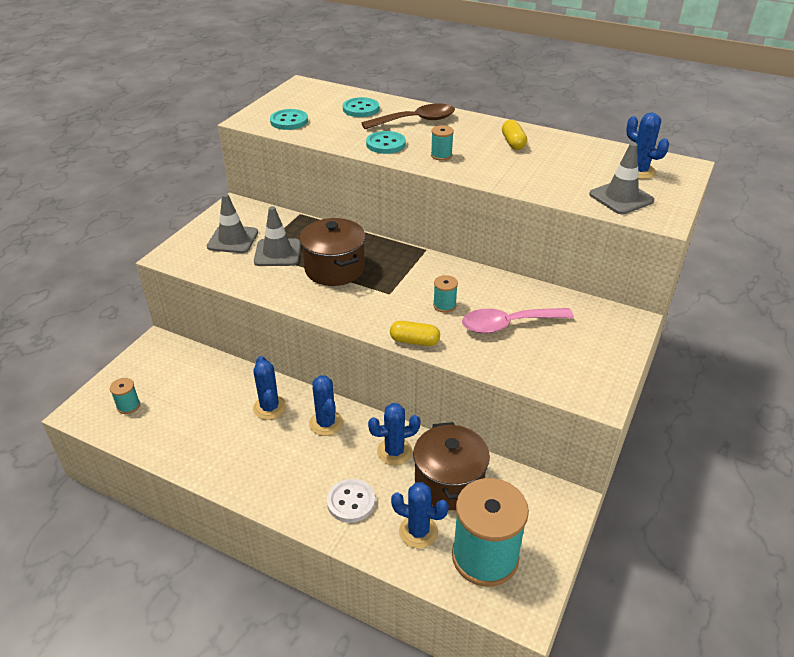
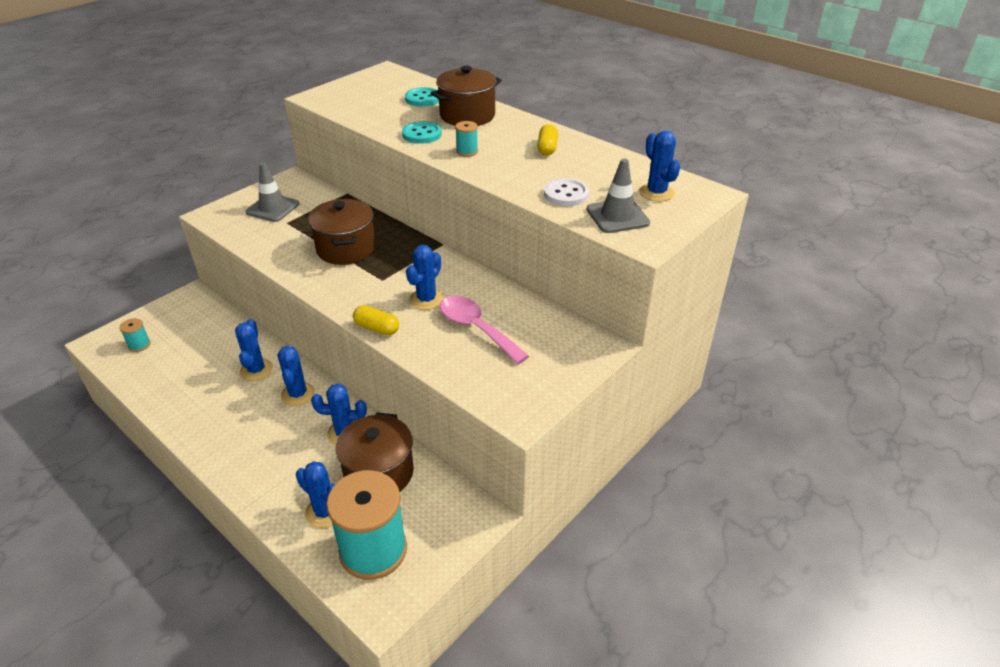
camera: 15 degrees right, 0 degrees up
(277, 253) = (304, 226): grey traffic cone -> none
(289, 121) = (348, 102): turquoise button -> none
(351, 502) = (280, 470): white button -> white button (566, 194)
(416, 121) = (467, 116): brown spoon -> brown pot
(444, 305) = (426, 299): turquoise spool -> blue cactus
(508, 324) = (476, 328): pink spoon -> pink spoon turned 45 degrees clockwise

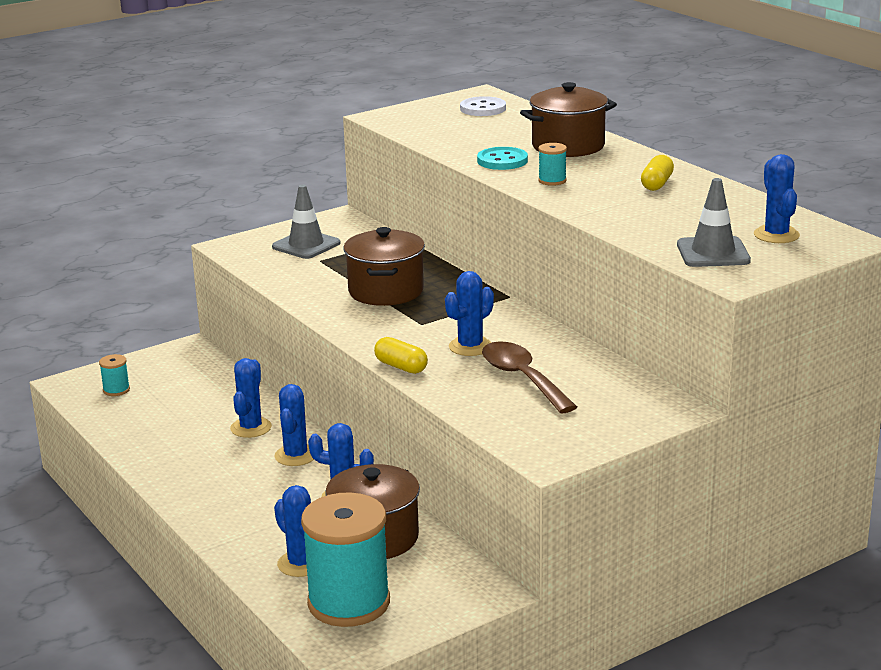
camera: 15 degrees right, 15 degrees down
(423, 99) = (517, 126): turquoise button -> none
(476, 328) = (522, 378): pink spoon -> brown spoon
(566, 194) = (658, 228): white button -> white button (483, 109)

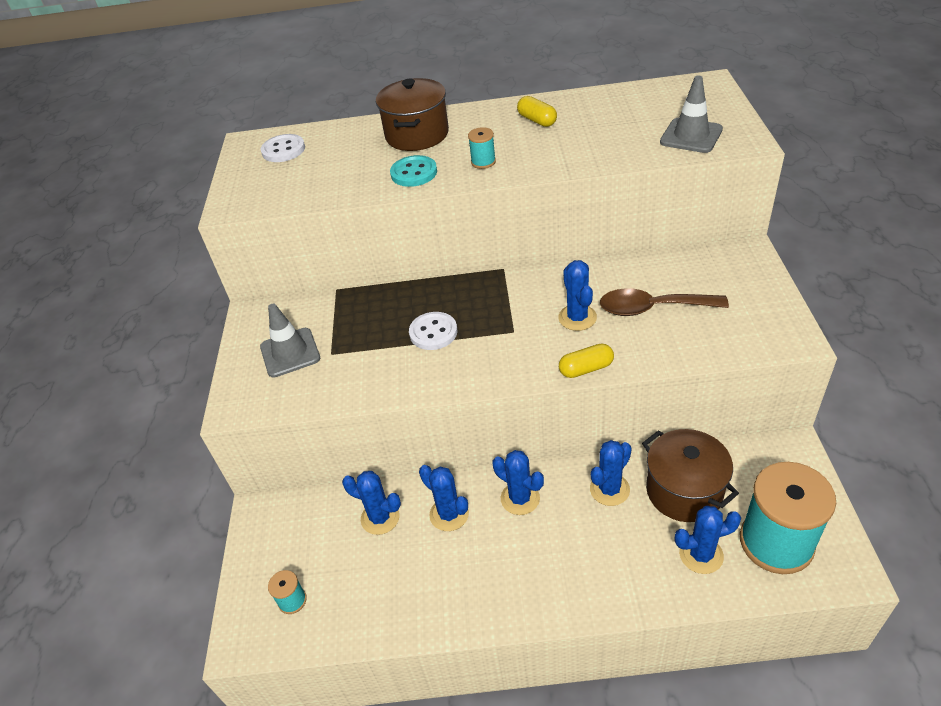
camera: 55 degrees left, 20 degrees up
(386, 291) = (433, 332): brown pot -> white button
(776, 235) = (677, 103): blue cactus -> blue cactus (380, 518)

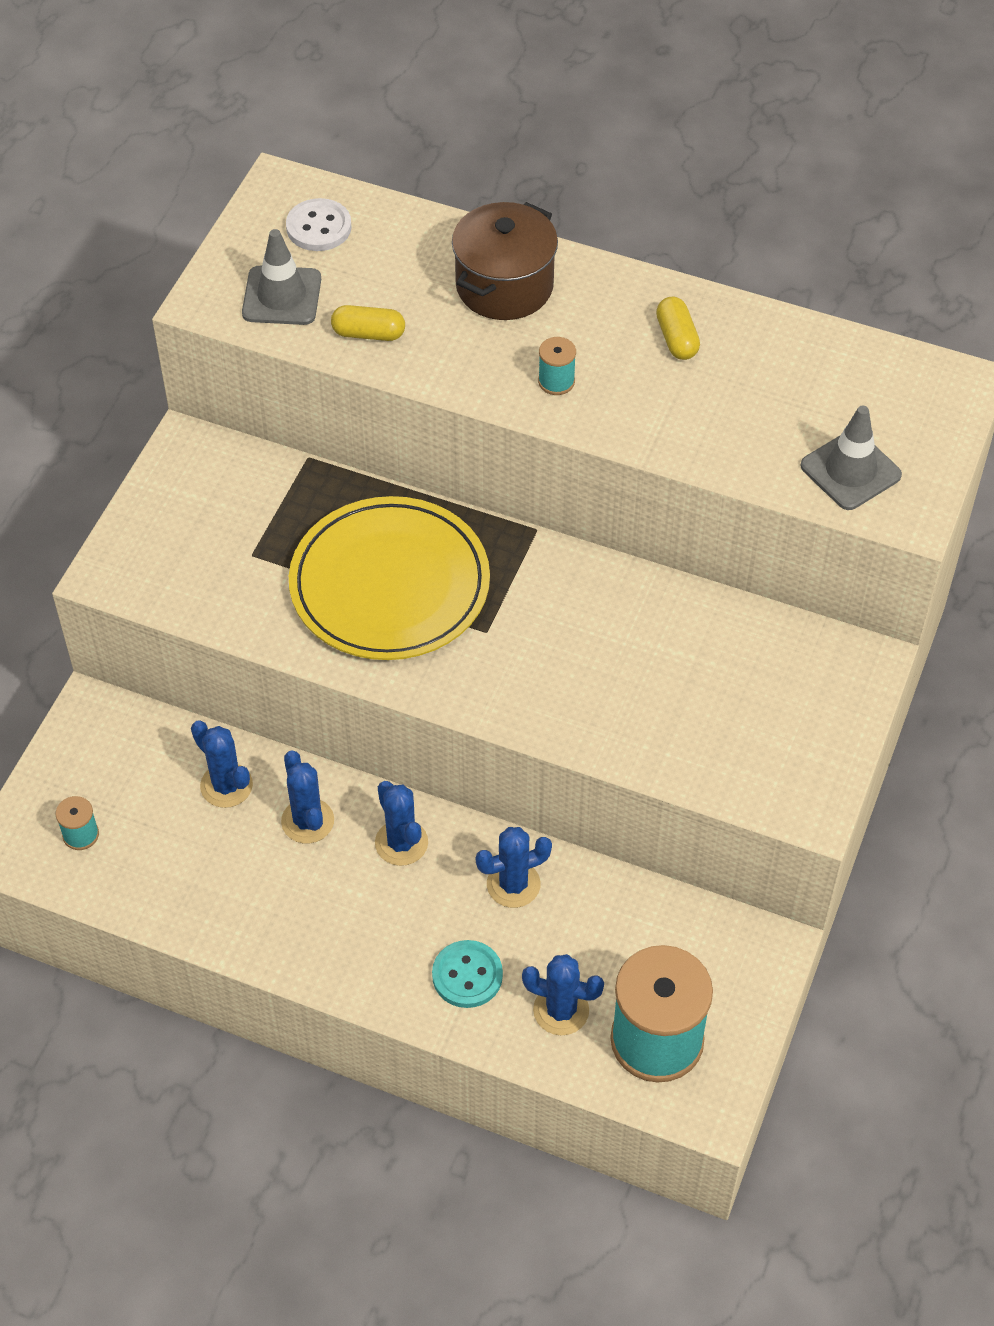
camera: 20 degrees right, 10 degrees up
(290, 352) = (204, 529): grey traffic cone -> grey traffic cone (282, 296)
(414, 173) = (458, 357): turquoise button -> turquoise button (467, 975)
(433, 332) = (389, 585): white button -> yellow plate
(577, 318) = (577, 651): blue cactus -> none
(586, 368) = (536, 726): yellow capsule -> yellow capsule (368, 333)
(652, 308) = (678, 683): brown spoon -> none
(684, 491) = (599, 930): brown pot -> none

